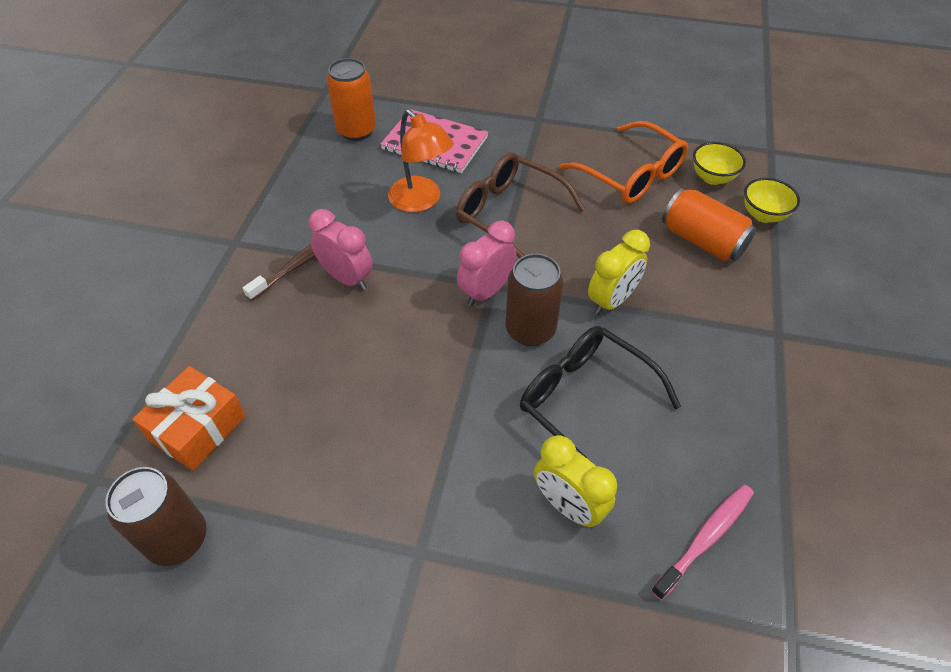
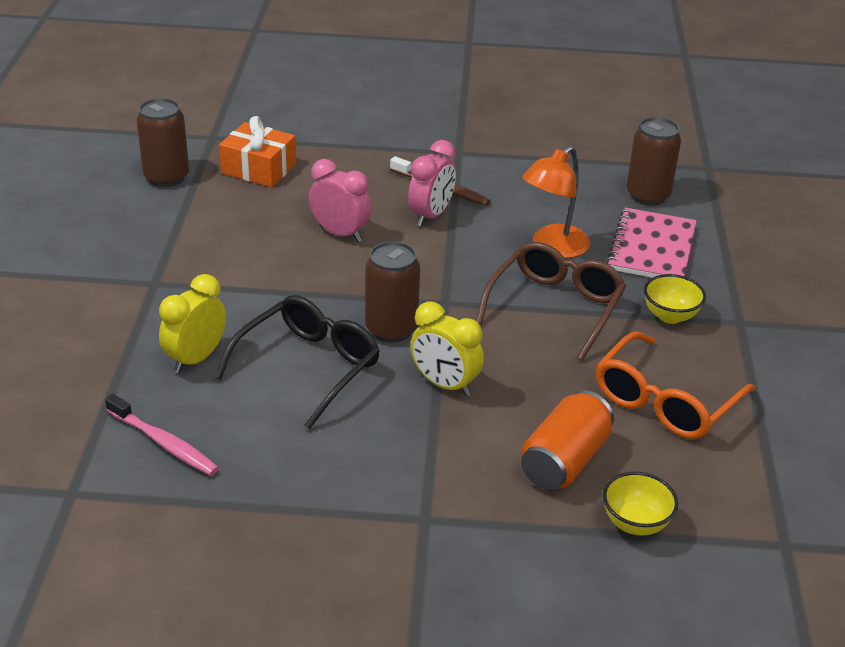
camera: 80 degrees right, 15 degrees down
(356, 131) = (648, 195): orange can -> brown can
(486, 291) = (435, 298): pink clock -> pink clock (340, 233)
(712, 178) = (693, 477): yellow bowl -> yellow bowl (670, 316)

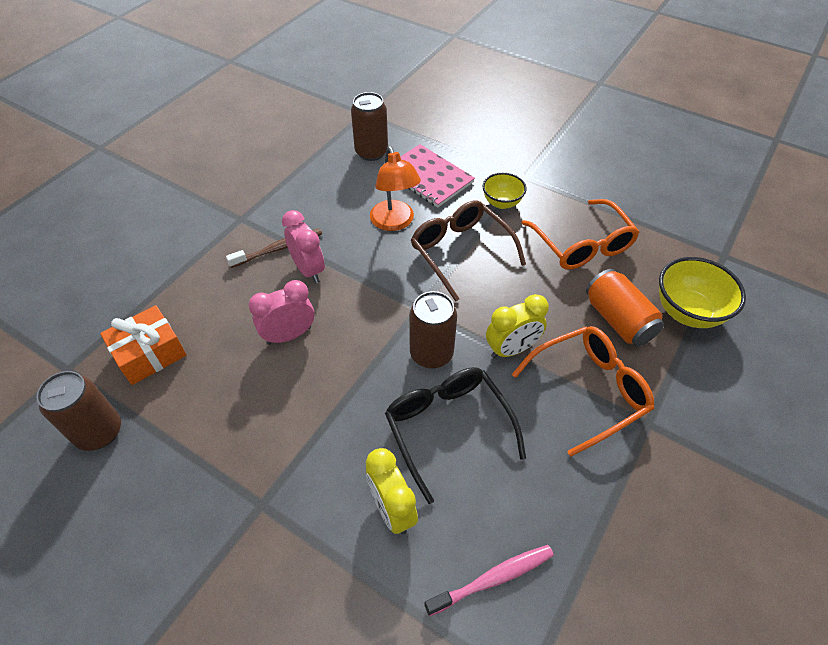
camera: 60 degrees left, 15 degrees up
(435, 459) = (589, 390): none -> orange glasses
(635, 523) = (687, 312): yellow bowl -> yellow bowl, size x1.61

